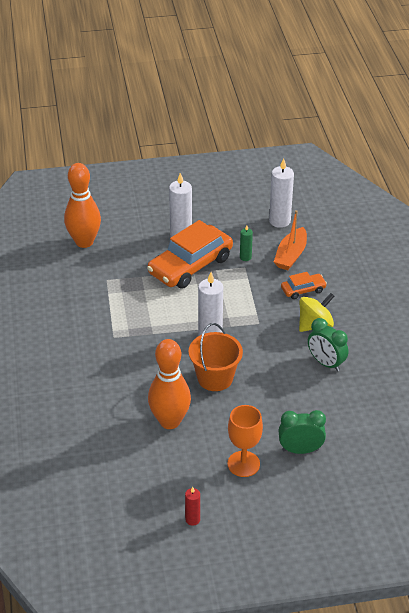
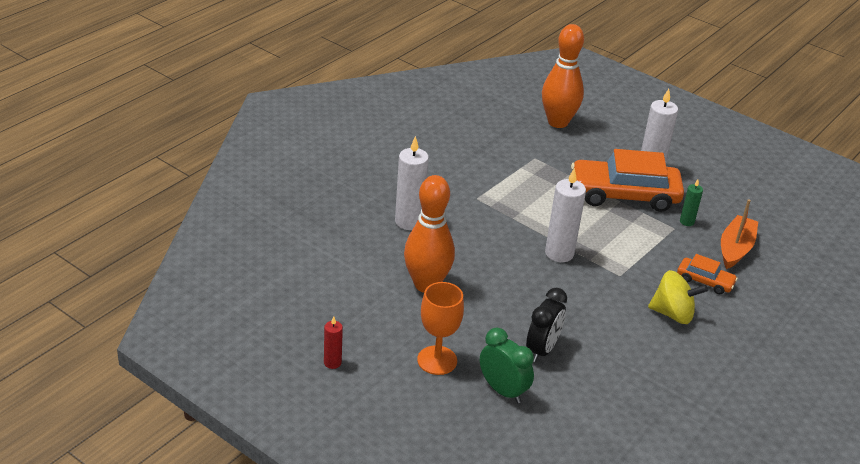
camera: 45 degrees right, 5 degrees down
(215, 378) = (514, 284): orange bucket -> none
(279, 221) = (767, 217): white candle -> white candle (409, 222)
(284, 406) = (542, 350): none -> black clock
(291, 255) = (735, 249): orange boat -> orange boat turned 135 degrees clockwise
(326, 363) = (635, 348): green clock -> none

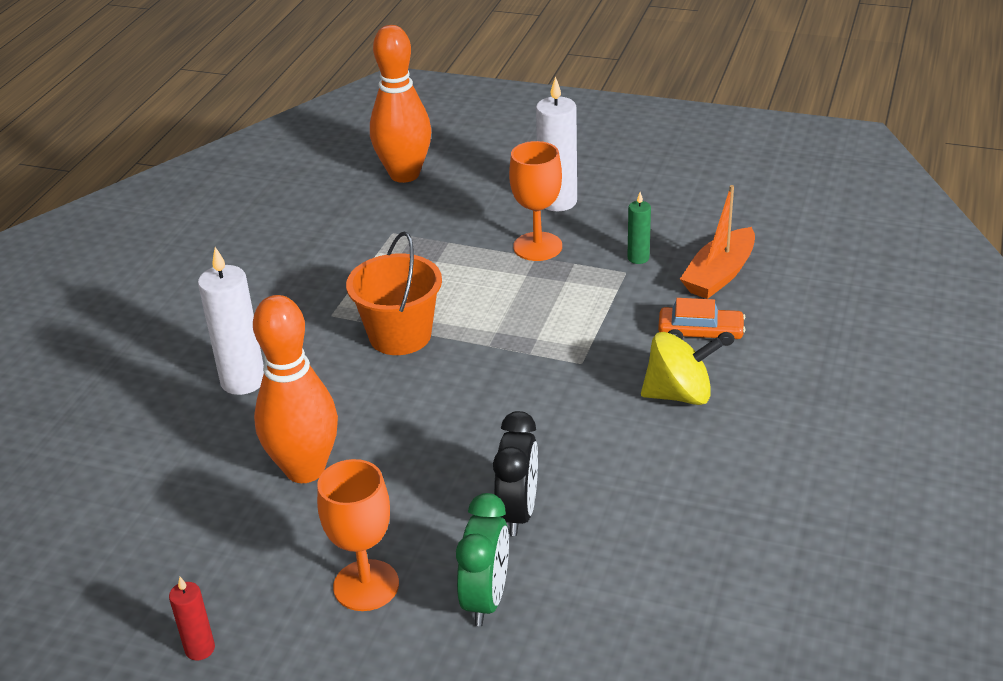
camera: 15 degrees left, 0 degrees up
(503, 391) = (486, 599): green clock -> green clock turned 75 degrees clockwise
(514, 224) = (400, 335): none -> orange bucket
(559, 253) = (483, 358): white candle -> none
(624, 195) = (537, 247): orange car -> orange goblet
(735, 249) = (719, 275): orange boat -> orange boat turned 150 degrees counterclockwise

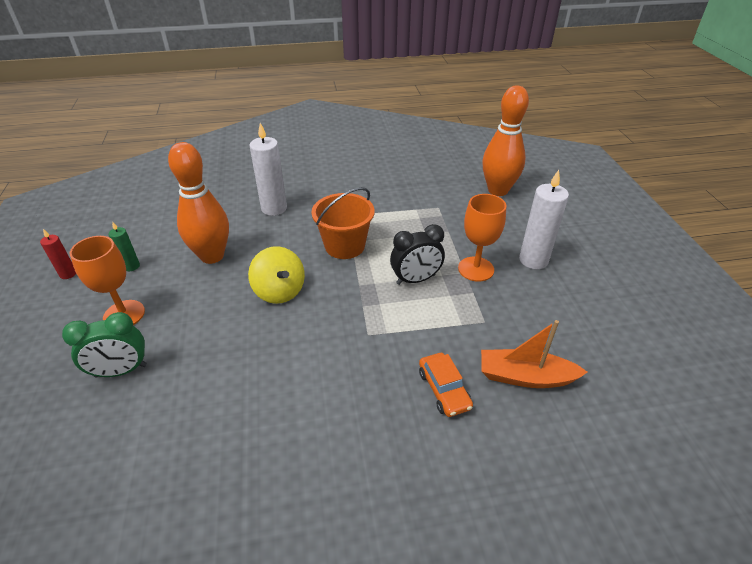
camera: 60 degrees right, 5 degrees up
(518, 512) = (204, 357): black clock -> black clock (415, 279)
(638, 258) = (506, 322): green candle -> green candle (132, 266)
(679, 394) = (363, 401): yellow spinning top -> yellow spinning top (279, 291)

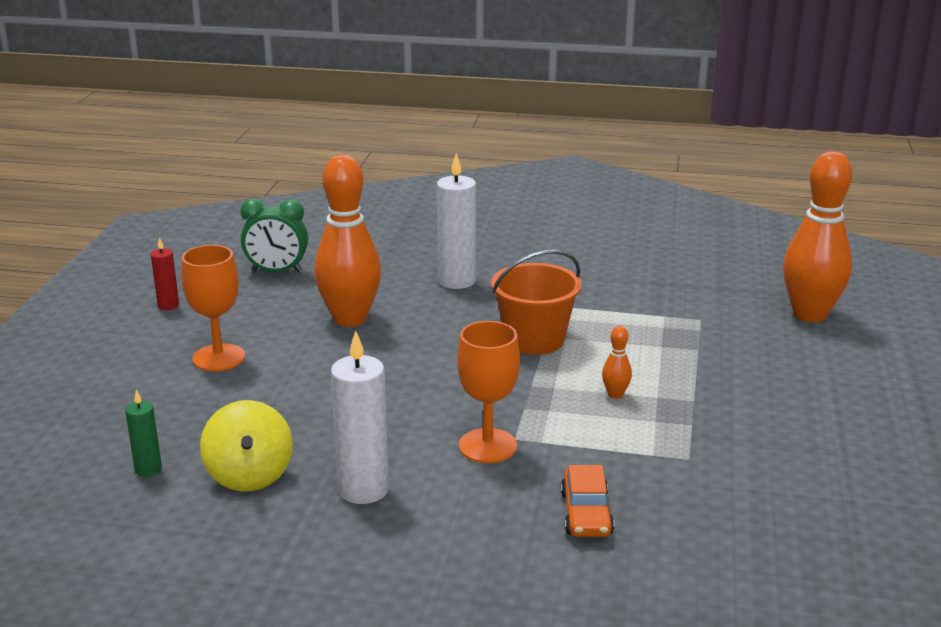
camera: 20 degrees right, 15 degrees down
(121, 371) = (195, 410): green clock -> green clock (277, 271)
(132, 266) = (246, 311): green candle -> green candle (148, 470)
(279, 291) = (420, 371): yellow spinning top -> yellow spinning top (249, 475)
(415, 279) = (615, 394): black clock -> orange bowling pin
(476, 269) = (712, 400): orange goblet -> orange goblet (487, 446)
(525, 377) = (709, 526): orange boat -> none
(533, 260) = (810, 406): white candle -> white candle (363, 489)

